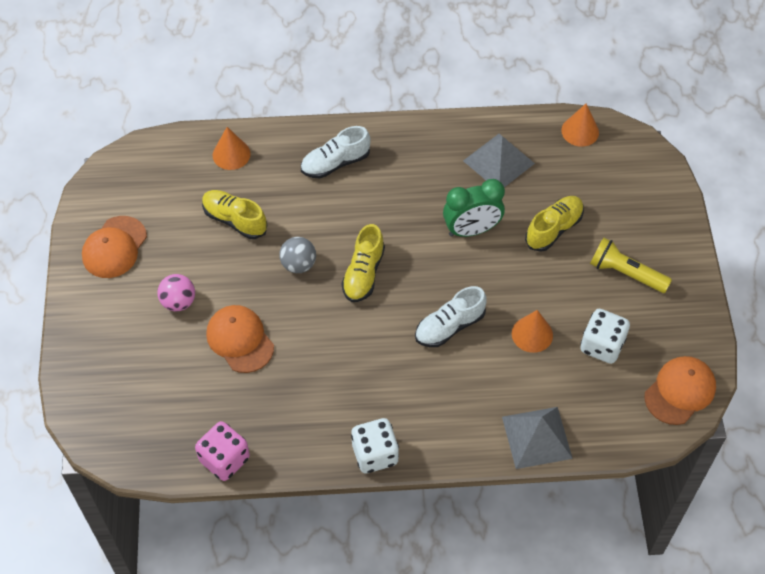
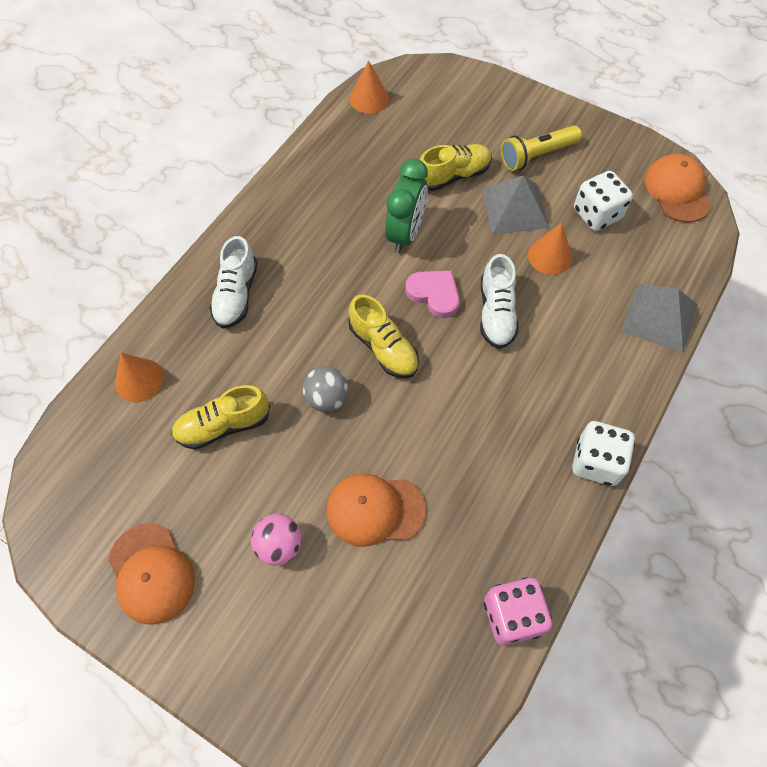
camera: 55 degrees left, 5 degrees up
(433, 278) = (434, 294): none -> pink heart
(498, 162) = (350, 171): grey pyramid -> grey pyramid (514, 208)
(553, 229) = (453, 176): yellow shoe -> yellow shoe turned 75 degrees clockwise

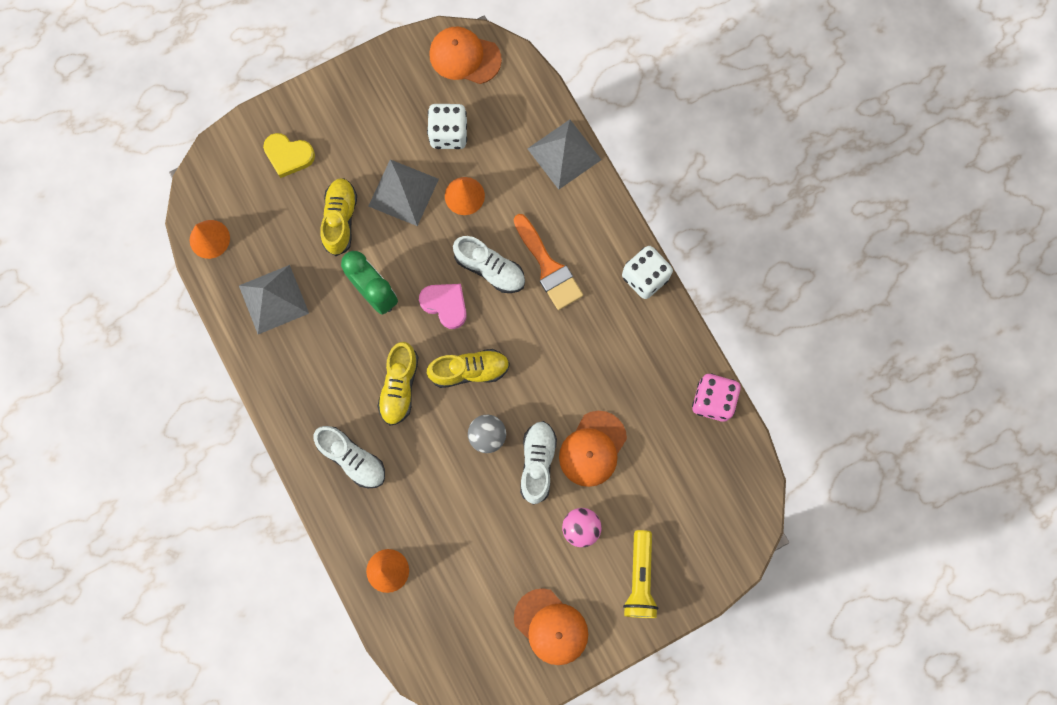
camera: 60 degrees left, 15 degrees up
(151, 573) = (551, 626): orange cap -> orange cap turned 45 degrees clockwise
(223, 425) = (465, 524): yellow shoe -> yellow shoe (399, 386)
(326, 461) = (537, 463): none -> white shoe
(347, 165) = (274, 299): none -> grey pyramid
(434, 294) = (445, 305): pink heart -> pink heart turned 60 degrees clockwise
(480, 114) = (288, 156): none -> yellow heart
(536, 155) = (362, 140): yellow flashlight -> yellow flashlight (640, 578)
(536, 363) = (548, 267): none -> orange brush

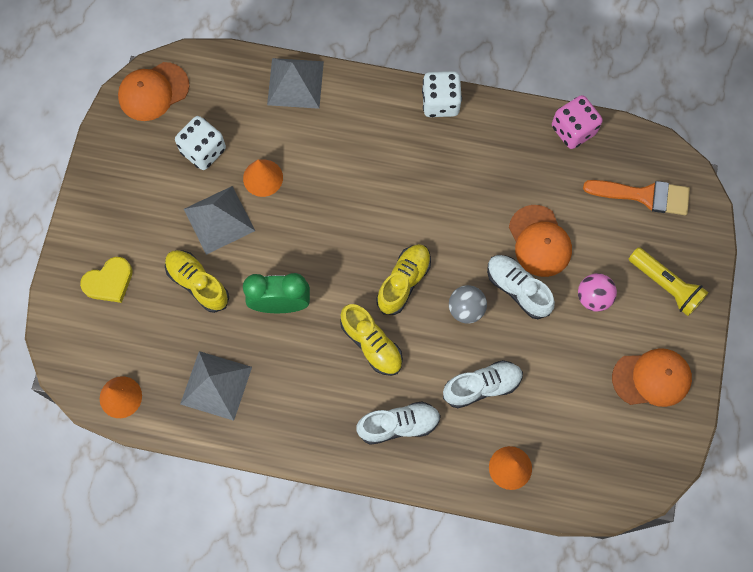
camera: 50 degrees left, 5 degrees down
(445, 305) = (336, 259): pink heart -> none
(490, 269) = (337, 205): white shoe -> white shoe (482, 386)
(548, 267) = (373, 162): orange brush -> orange brush (644, 196)

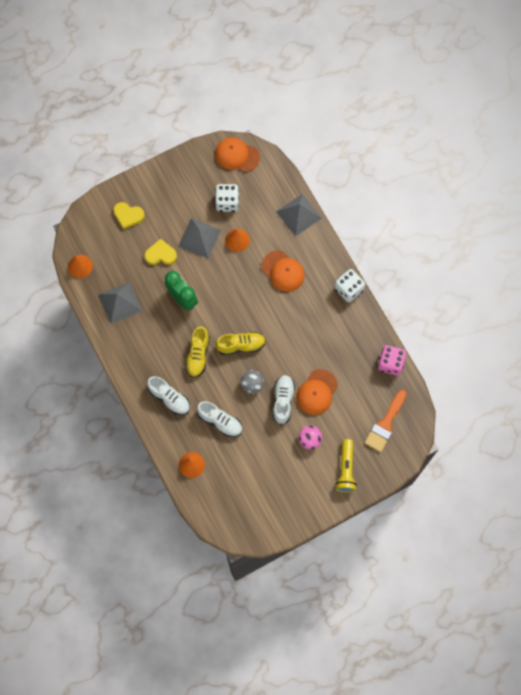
camera: 50 degrees right, 0 degrees up
(198, 283) = (161, 254): yellow shoe -> yellow heart
(644, 196) = (385, 424): orange brush -> orange brush turned 60 degrees clockwise
(651, 378) = (291, 498): orange cap -> orange cap (283, 271)

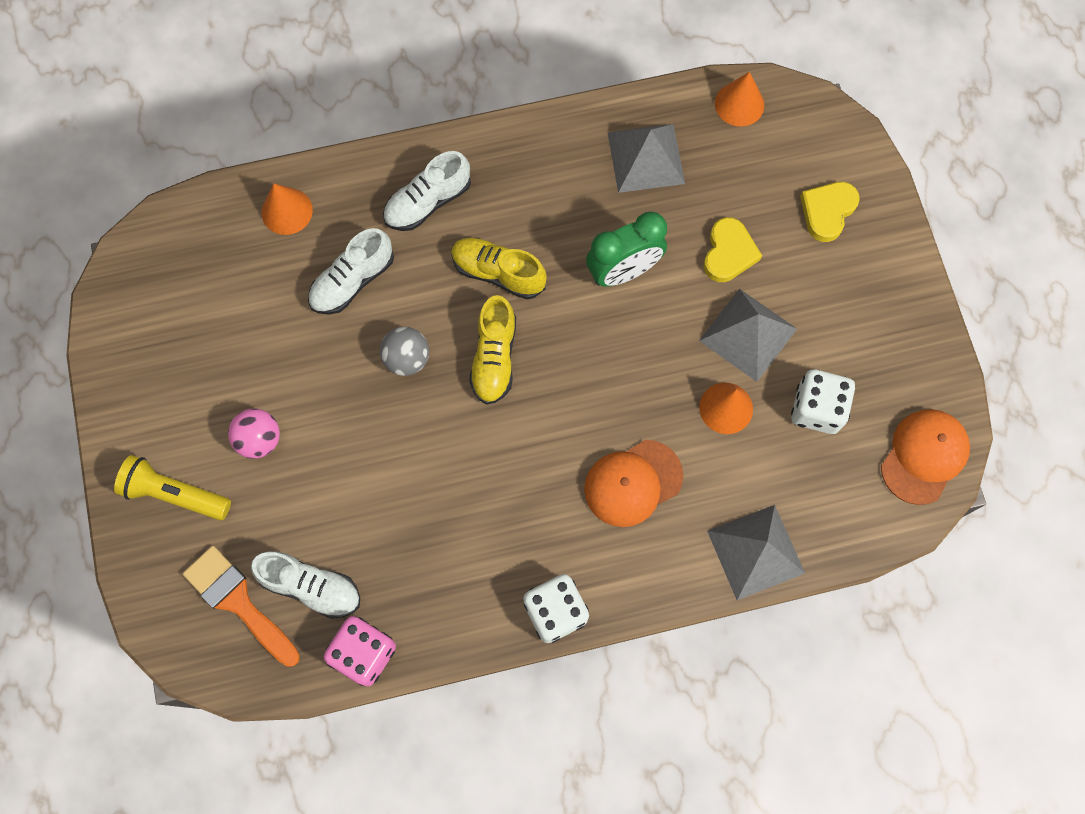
camera: 105 degrees right, 0 degrees up
(283, 401) = (355, 409): white shoe -> white shoe (311, 587)
(317, 392) = (351, 480): orange cap -> none

